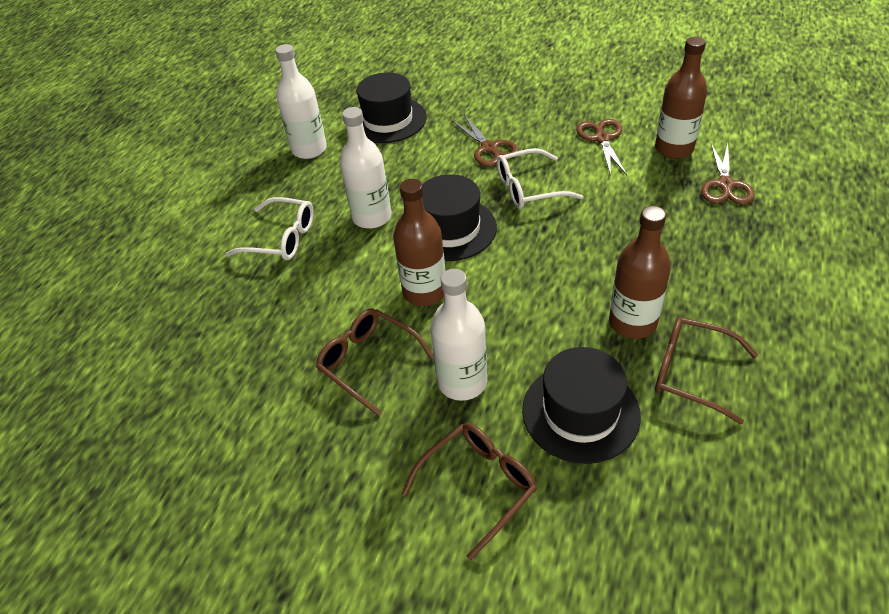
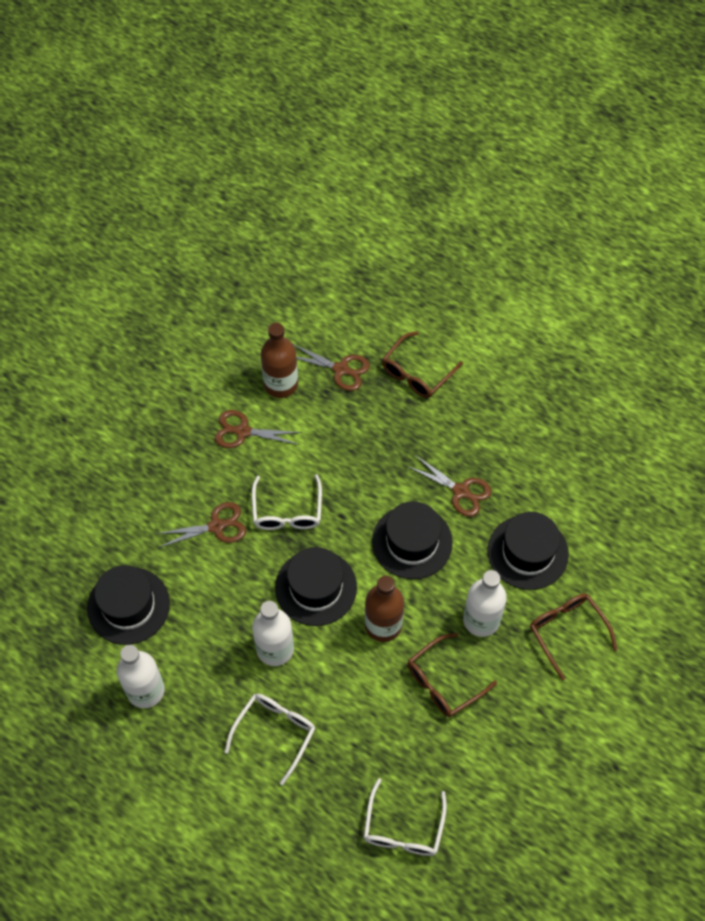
camera: 80 degrees left, 15 degrees up
(183, 365) = (403, 828): none -> white glasses
(540, 292) = (412, 542): none -> black hat
(632, 322) = (461, 491): brown bottle -> brown scissors
(692, 373) = (515, 474): brown glasses -> brown glasses (417, 373)

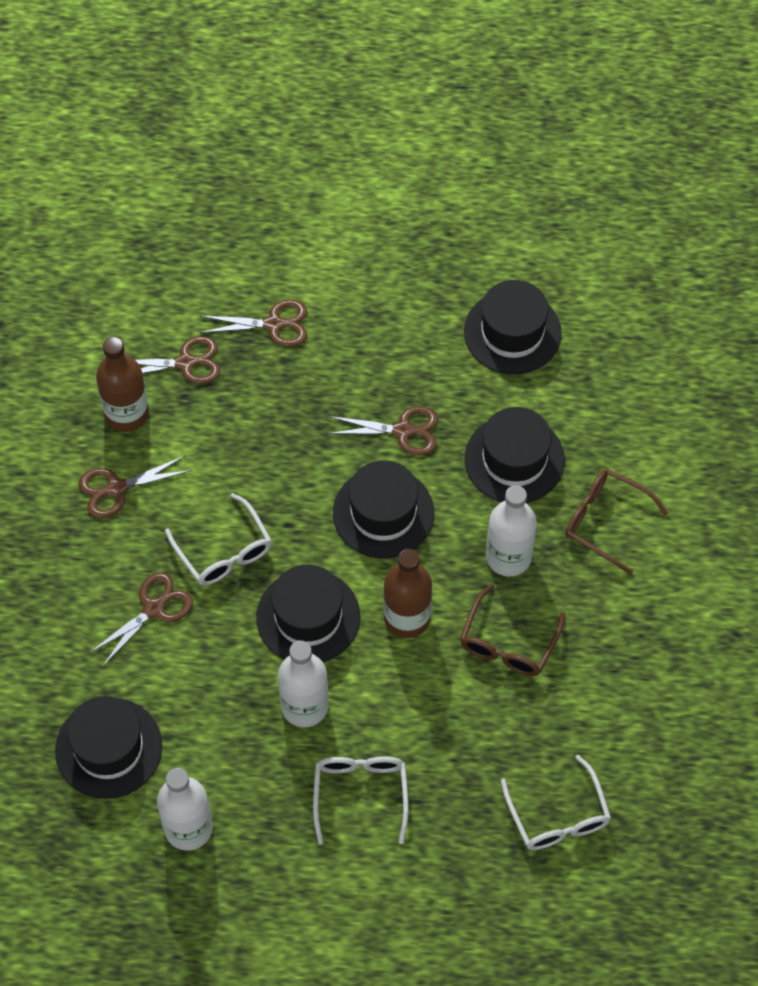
camera: 30 degrees left, 0 degrees up
(417, 373) = (274, 324): brown glasses -> brown scissors
(581, 461) = (512, 332): none -> black hat

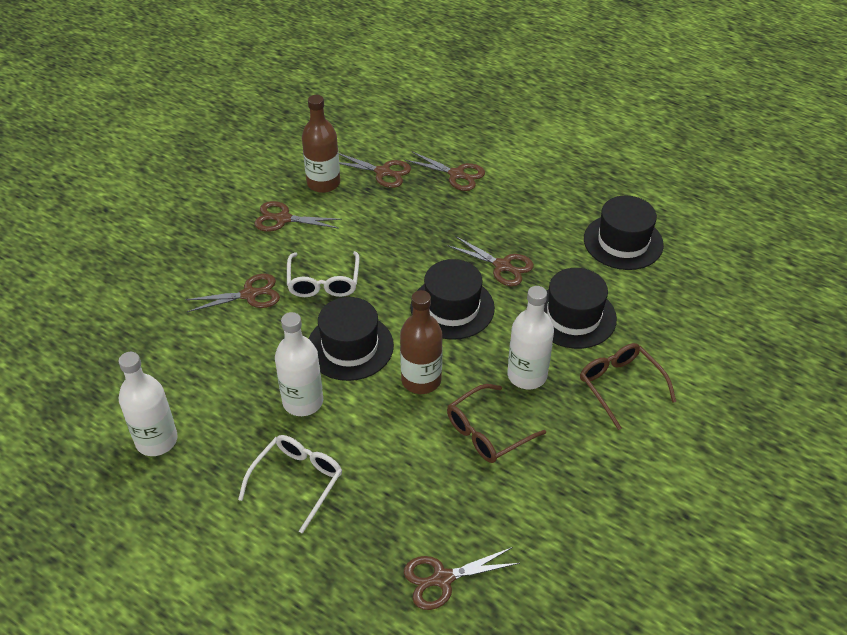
camera: 30 degrees right, 15 degrees down
(108, 748) = (148, 362): black hat -> none
(558, 816) = (442, 579): white glasses -> brown scissors

